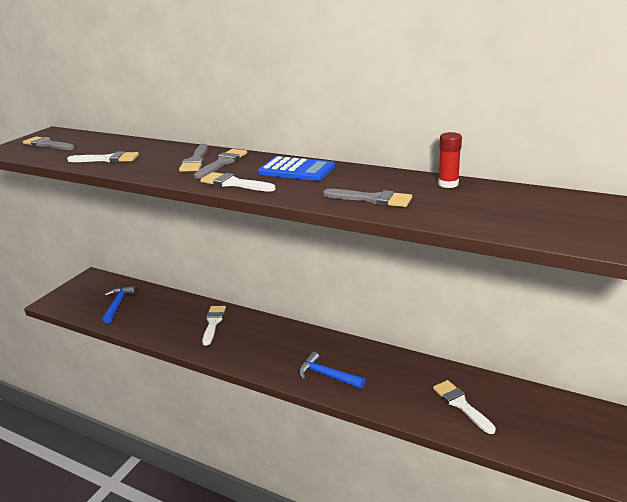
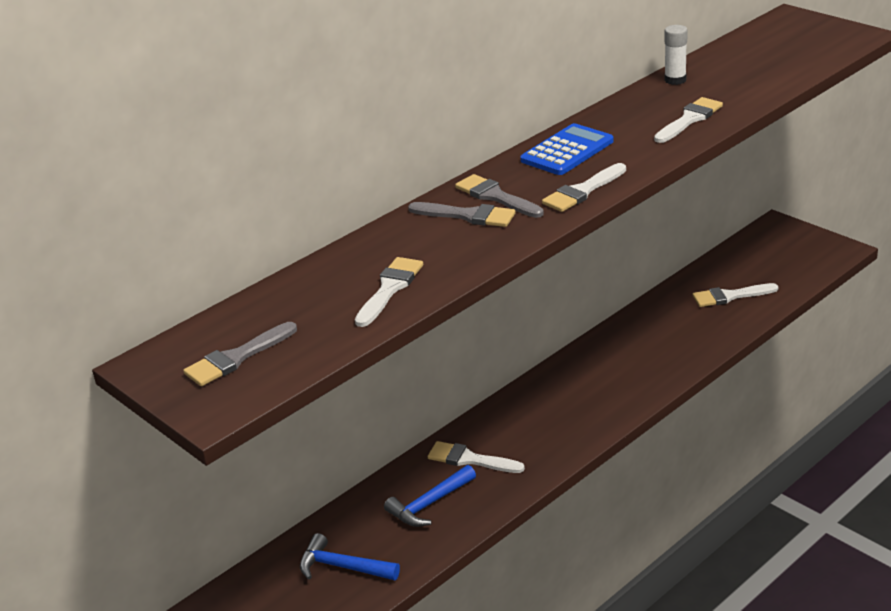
camera: 70 degrees left, 5 degrees up
(327, 375) = (642, 374): blue hammer -> blue hammer (429, 504)
(372, 199) = (689, 119): grey brush -> white brush
(448, 184) = (675, 80): red glue stick -> white glue stick

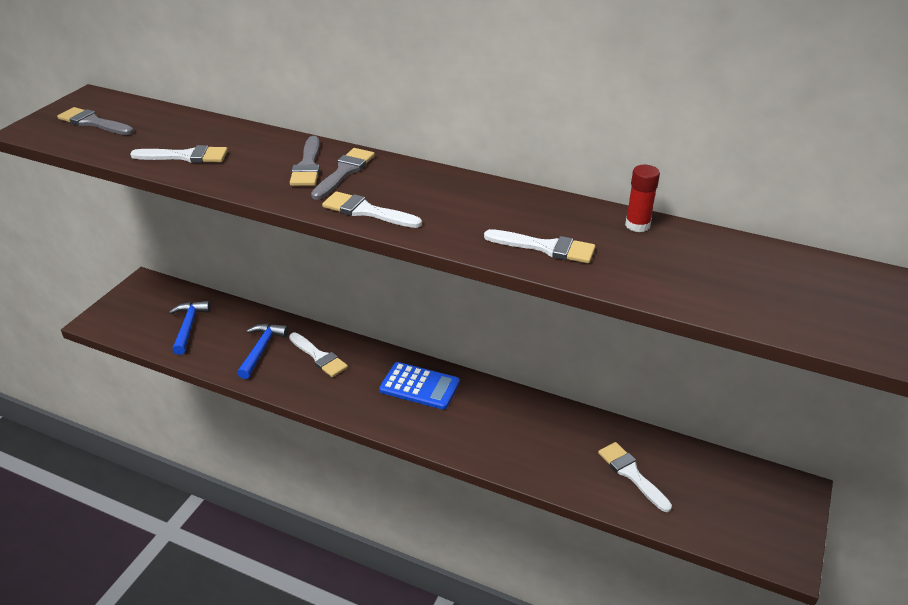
camera: 65 degrees right, 5 degrees up
(429, 504) = (261, 349): blue hammer -> blue hammer turned 75 degrees clockwise
(470, 459) = (319, 357): white brush -> white brush turned 135 degrees clockwise
(567, 151) = (444, 191): blue calculator -> blue calculator (419, 386)
(675, 80) = (637, 225): white glue stick -> red glue stick

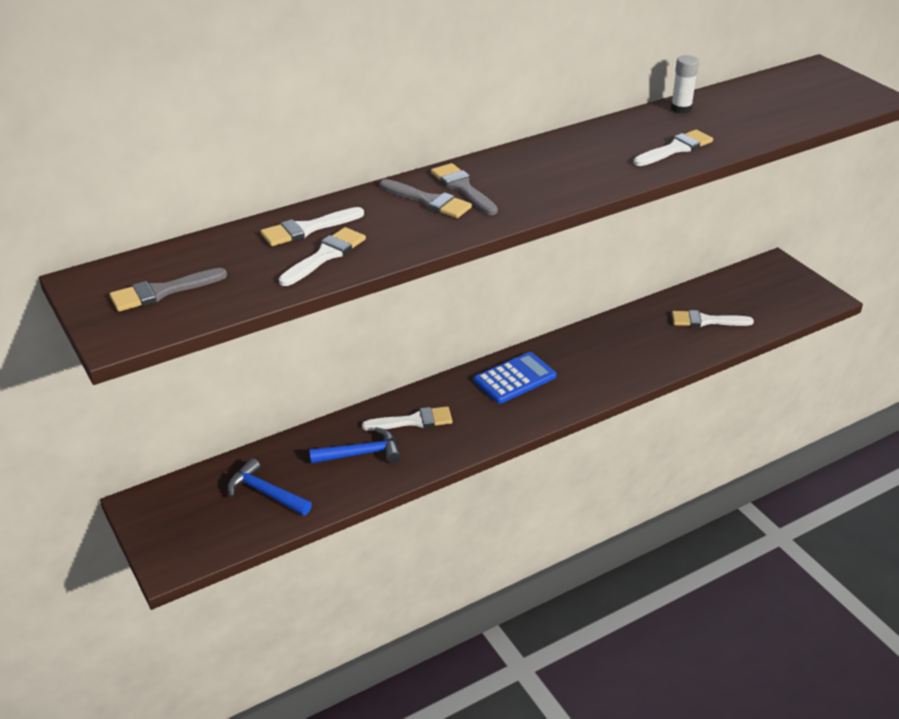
camera: 55 degrees left, 0 degrees up
(261, 349) = (361, 453): blue hammer -> blue hammer turned 120 degrees clockwise
(366, 211) = (543, 198): white brush -> white brush (307, 229)
(637, 225) = (681, 109): red glue stick -> white glue stick

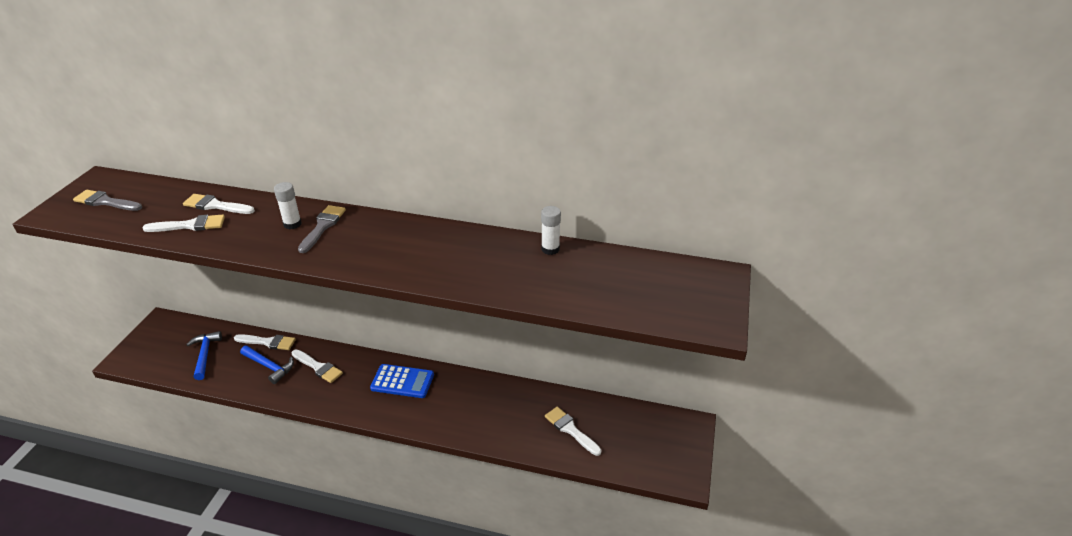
camera: 45 degrees right, 0 degrees up
(428, 201) = (292, 224): grey brush -> white glue stick
(675, 149) = (483, 275): white brush -> white brush (268, 342)

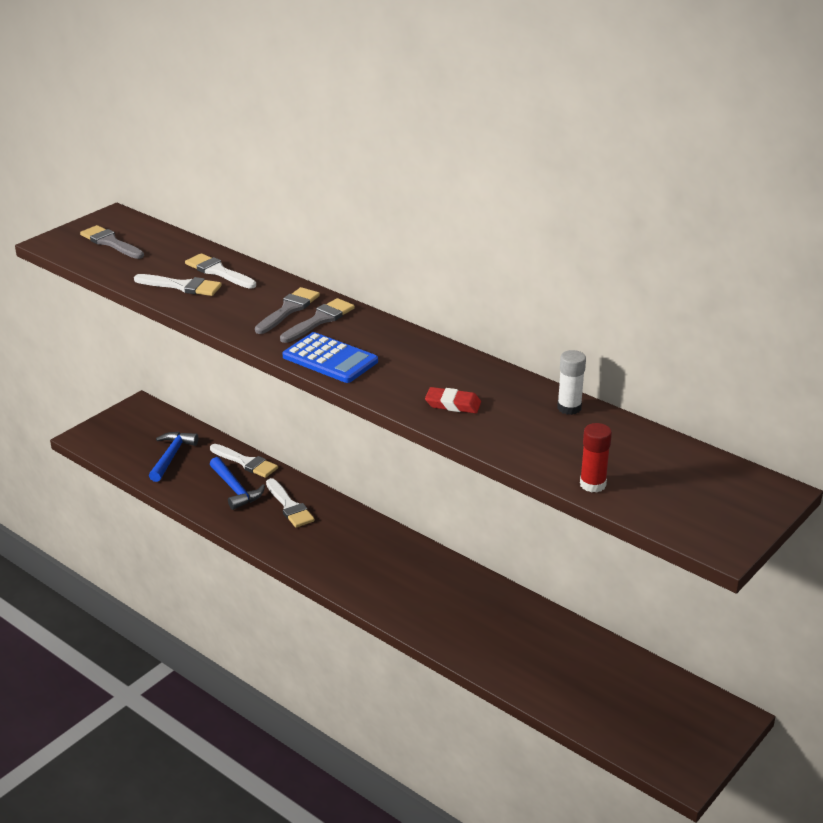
camera: 25 degrees right, 5 degrees down
(292, 224) = (288, 310): white glue stick -> grey brush
(402, 382) = (380, 551): blue calculator -> blue calculator (330, 359)
(465, 269) = (453, 404): none -> red eraser
(570, 430) = (561, 669): white brush -> none
(604, 306) = (592, 484): none -> red glue stick

